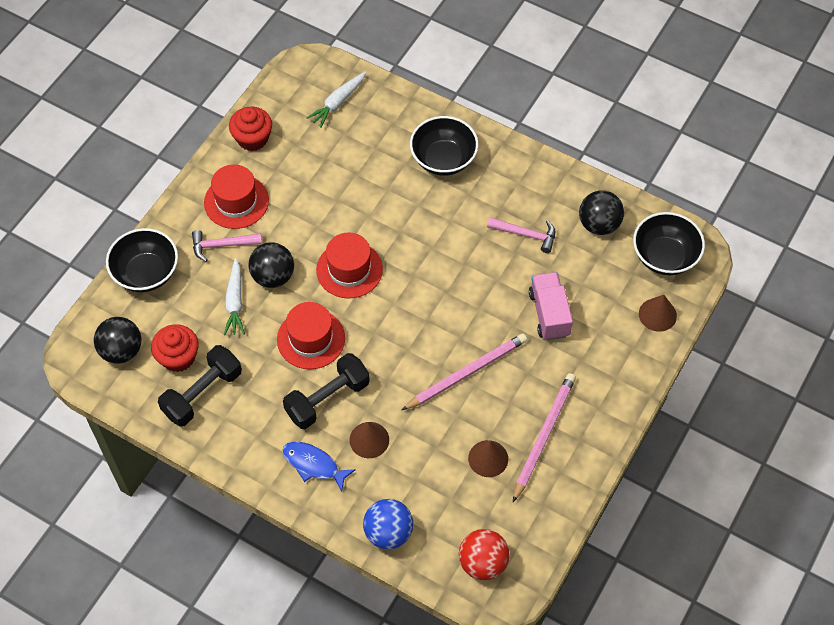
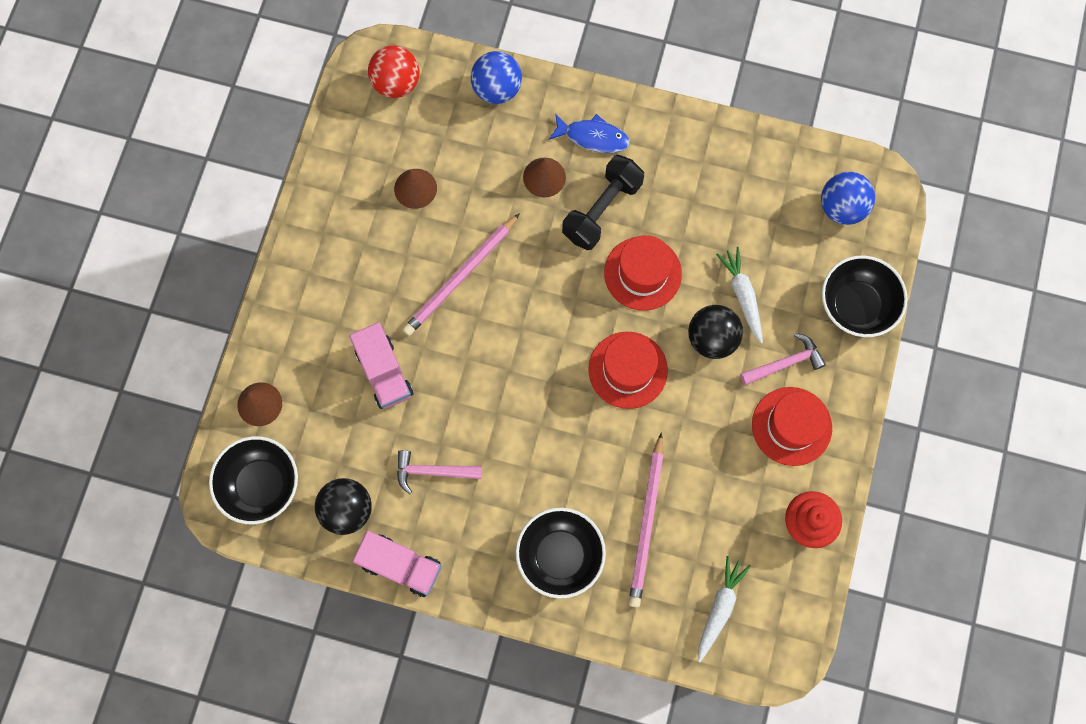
camera: 165 degrees right, 15 degrees up
(121, 350) = (841, 207): black ball -> blue ball
(178, 357) = (778, 216): red cupcake -> none
(202, 393) = (735, 182): black dumbbell -> none
(543, 436) = (362, 227): pink pencil -> pink pencil (647, 523)
(565, 179) = (401, 565): none -> pink truck

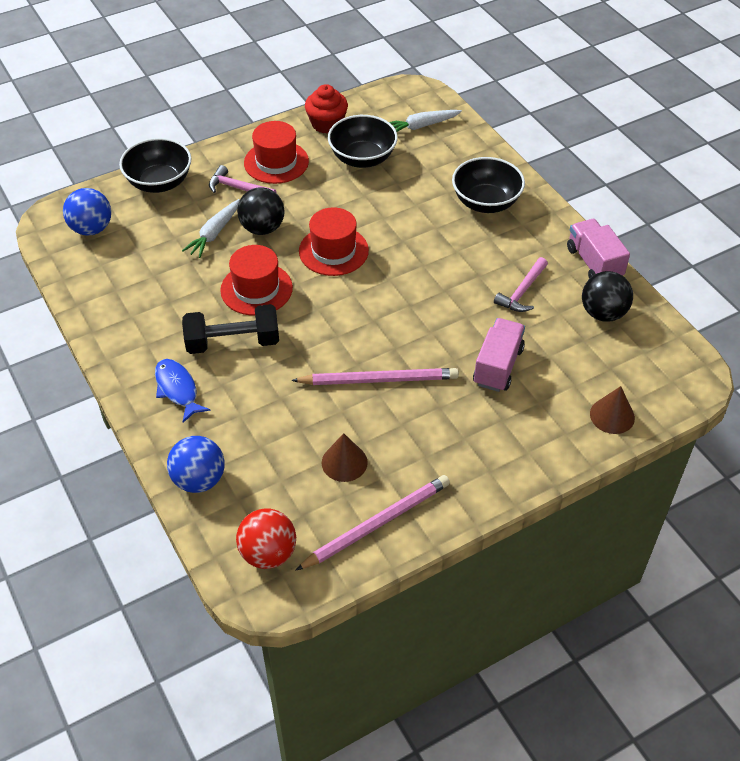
camera: 135 degrees left, 25 degrees down
(261, 484) = (654, 368): black bowl -> black bowl (362, 158)
(433, 471) = (522, 292): pink hammer -> pink hammer turned 75 degrees clockwise
(544, 177) = (244, 393): brown cone -> none
(647, 523) = (416, 181): pink pencil -> pink pencil (377, 524)

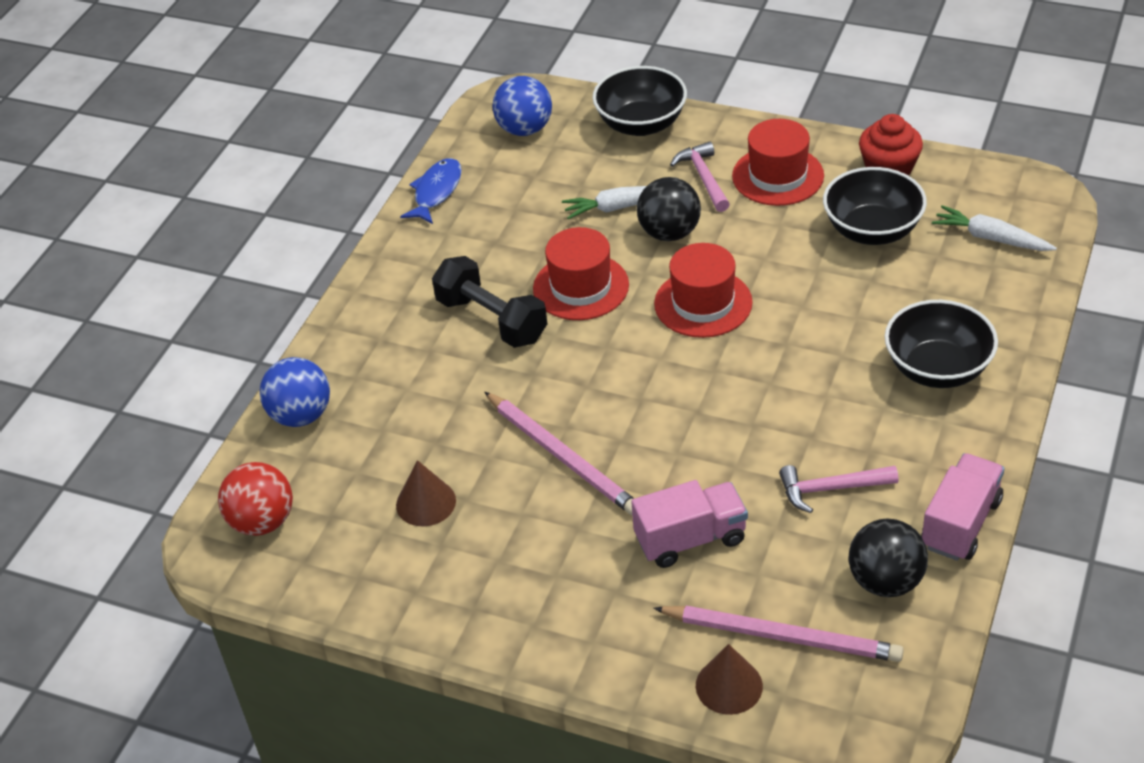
camera: 55 degrees right, 5 degrees down
(177, 389) = (392, 325): blue fish -> blue fish (436, 192)
(377, 524) = (373, 578): pink pencil -> pink pencil (782, 636)

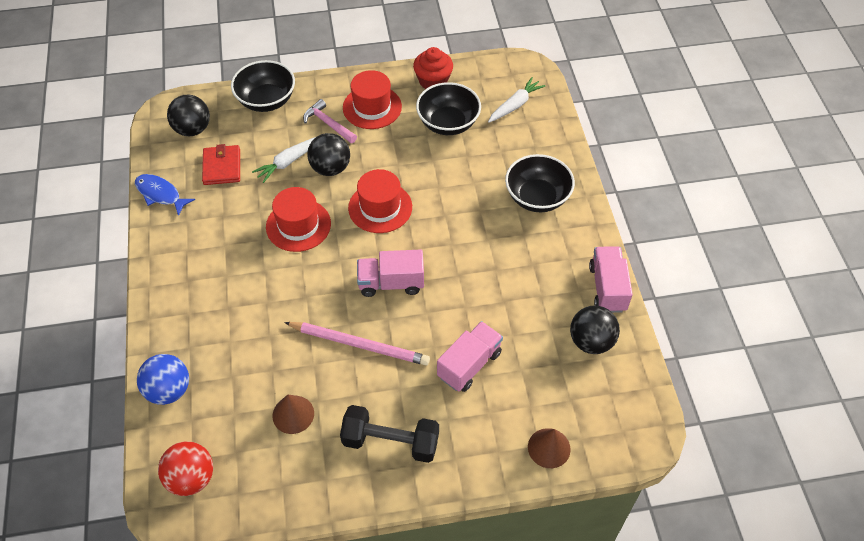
camera: 35 degrees left, 10 degrees up
(436, 192) = (160, 194): blue fish -> blue fish turned 45 degrees counterclockwise
(492, 320) = (255, 270): black dumbbell -> black dumbbell (390, 442)
(524, 129) = (192, 129): blue ball -> black ball
(531, 185) = (222, 167): none -> red wallet
(654, 400) = (391, 283): none -> pink truck
(782, 636) = (558, 402): pink pencil -> none
(831, 489) = (527, 297): pink hammer -> none
(990, 238) = (515, 105): white carrot -> white carrot turned 135 degrees clockwise

